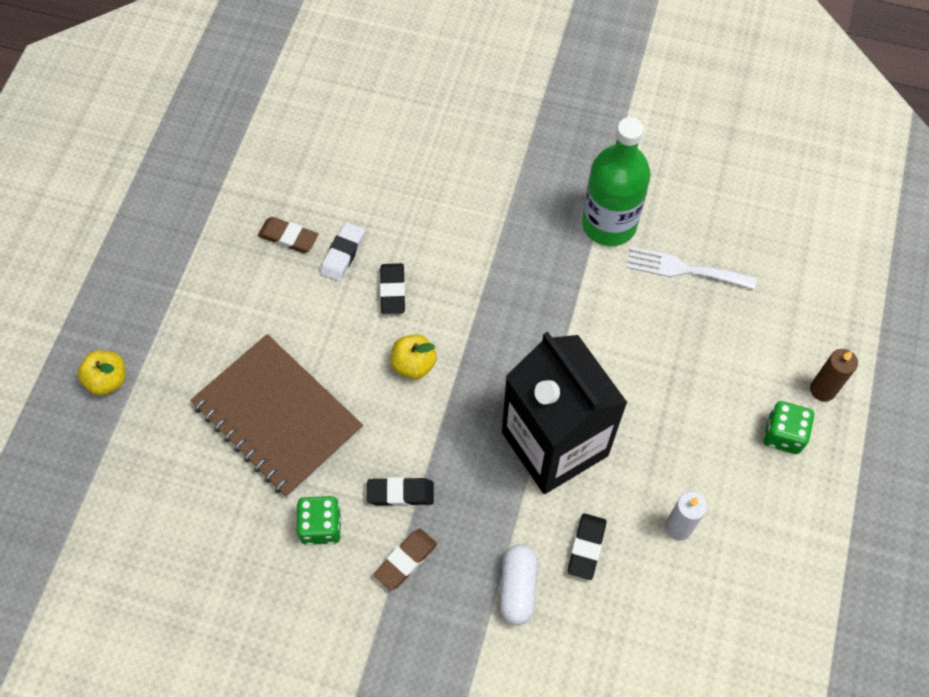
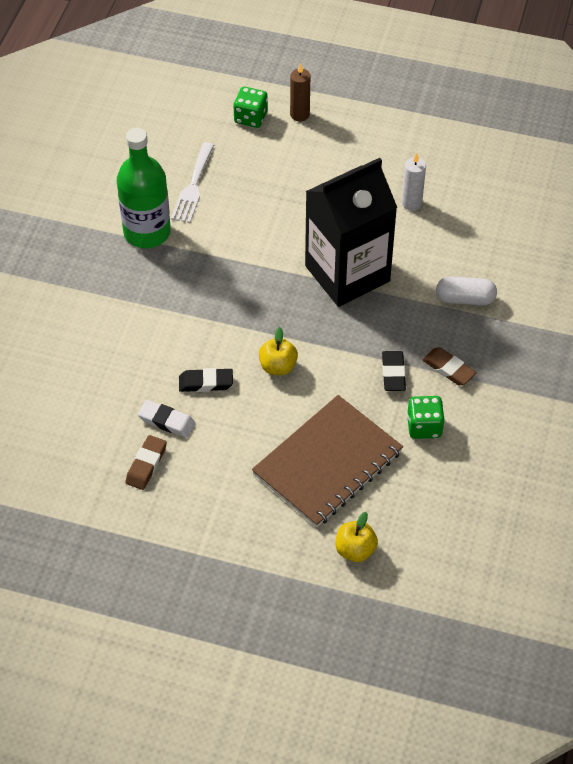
camera: 90 degrees left, 10 degrees down
(107, 380) = (293, 601): yellow apple -> yellow apple (355, 550)
(586, 547) = (430, 257): black eraser -> none
(783, 435) = (336, 139): green dice -> green dice (251, 117)

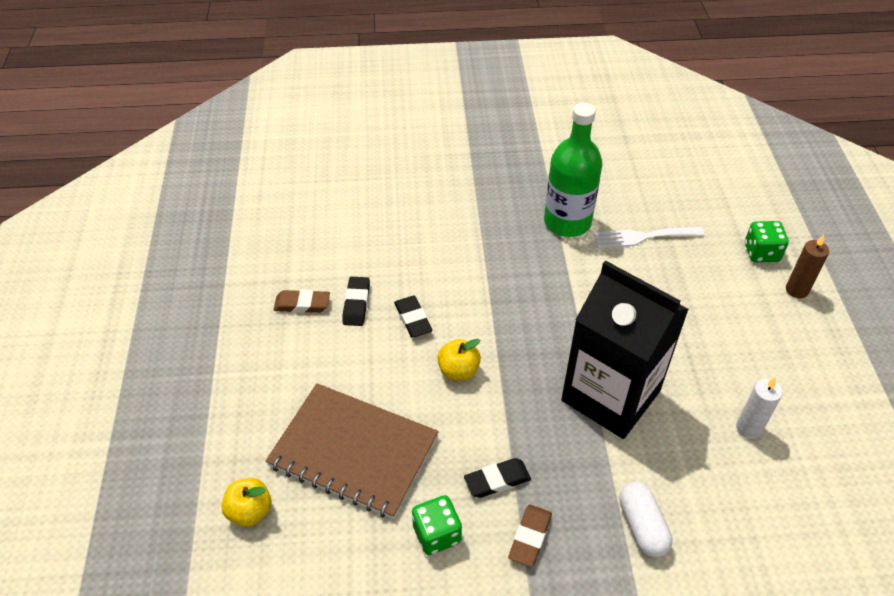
camera: 70 degrees right, 5 degrees down
(167, 421) = (356, 304): white eraser -> black eraser

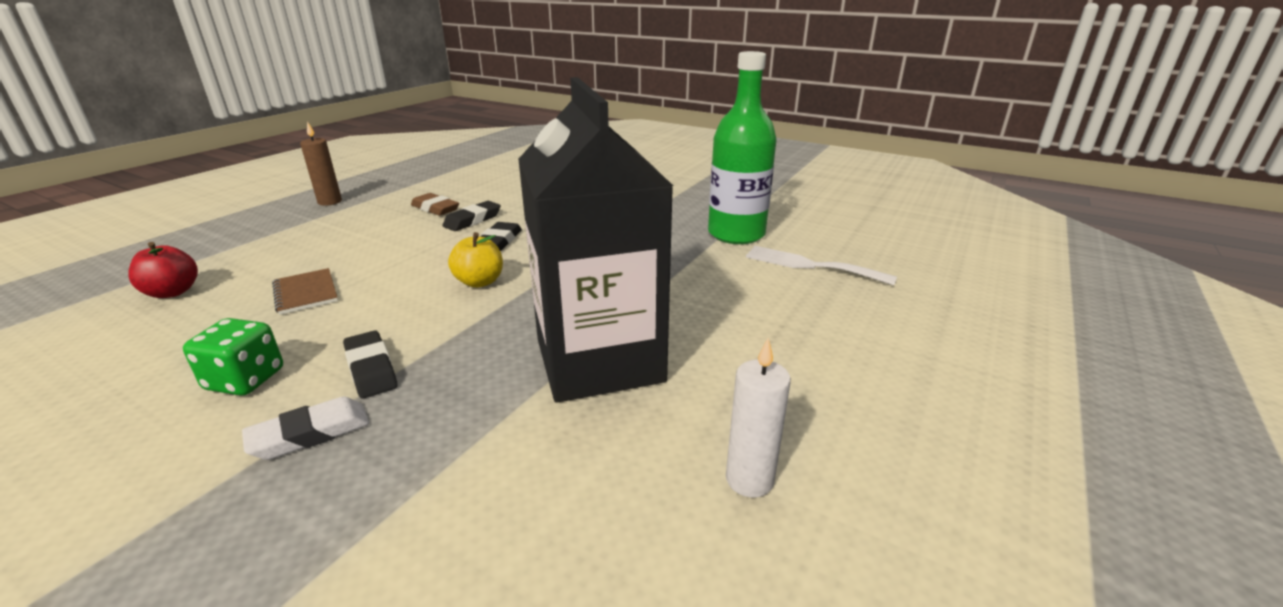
camera: 35 degrees right, 20 degrees down
(250, 511) = (172, 292): yellow apple -> red apple
(353, 451) = (306, 293): brown notebook -> brown notebook, size x0.43
(497, 480) = (371, 369): black eraser -> black eraser turned 45 degrees clockwise
(530, 537) = (310, 434): brown eraser -> white eraser
(642, 526) = (442, 503): white capsule -> none
(761, 253) = (969, 323): green dice -> none
(796, 290) = (998, 373): brown candle -> brown candle (330, 202)

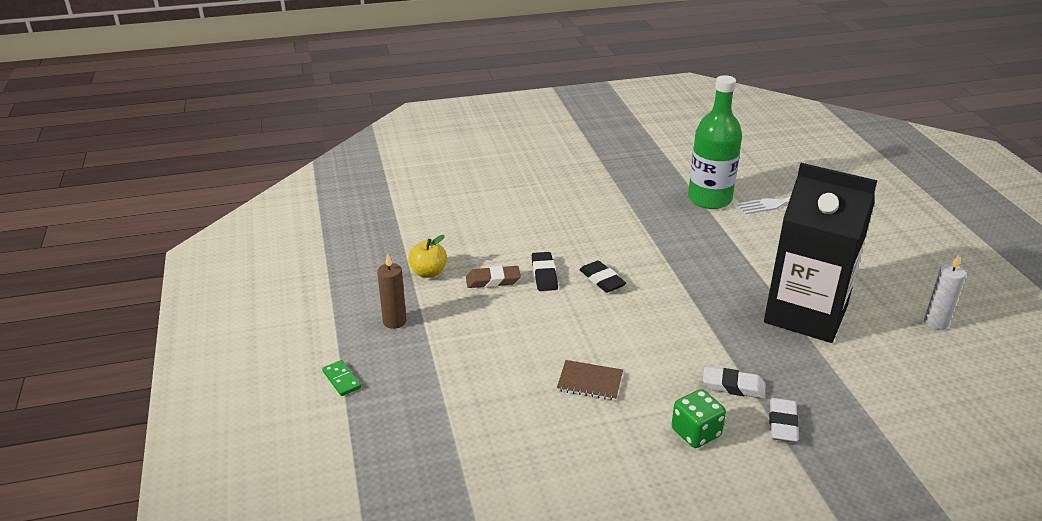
camera: 45 degrees left, 5 degrees up
(172, 292) = (509, 439): red apple -> none
(227, 213) = (342, 379): none -> green domino
(371, 369) = (733, 386): black eraser -> white eraser
(479, 282) = (661, 312): yellow apple -> yellow apple (428, 272)

